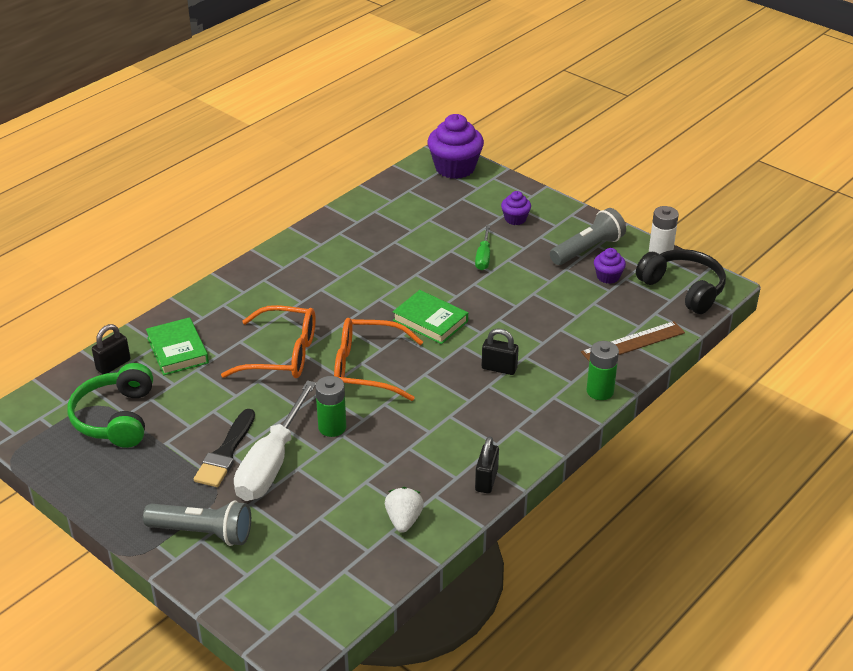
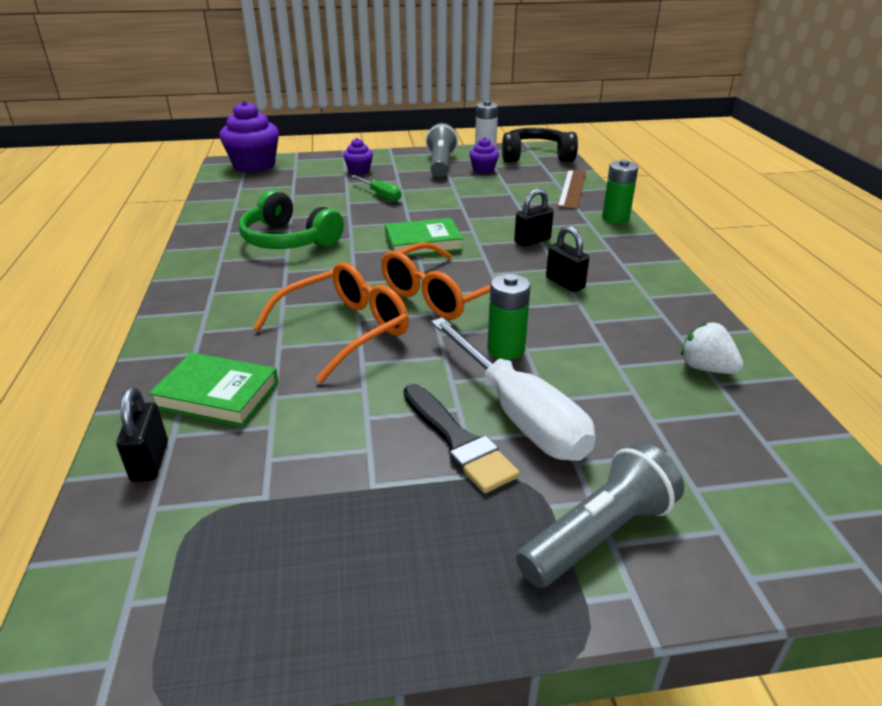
camera: 50 degrees left, 5 degrees down
(116, 418) = (257, 511): green headphones -> green headphones (288, 240)
(486, 480) = (683, 303): black padlock -> black padlock (565, 283)

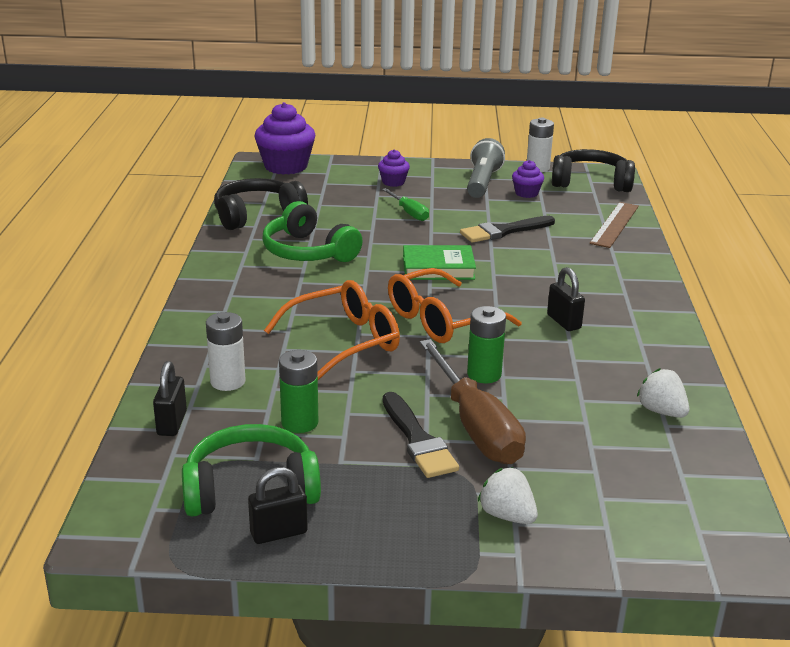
camera: 10 degrees right, 5 degrees down
(217, 395) = (228, 381): green book -> white battery
(231, 210) = (257, 215): none -> black headphones
(262, 546) = (250, 488): none -> green headphones
(474, 203) = (504, 231): none -> black brush
(518, 413) = (475, 426): white screwdriver -> brown screwdriver
(532, 241) = (548, 277): black padlock -> black padlock (279, 533)
(598, 534) = (507, 515): grey flashlight -> white strawberry
(615, 218) = (646, 261): green battery -> green battery (299, 422)

